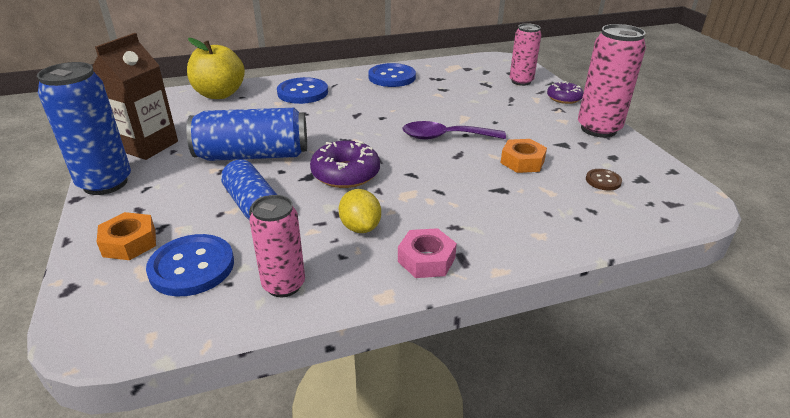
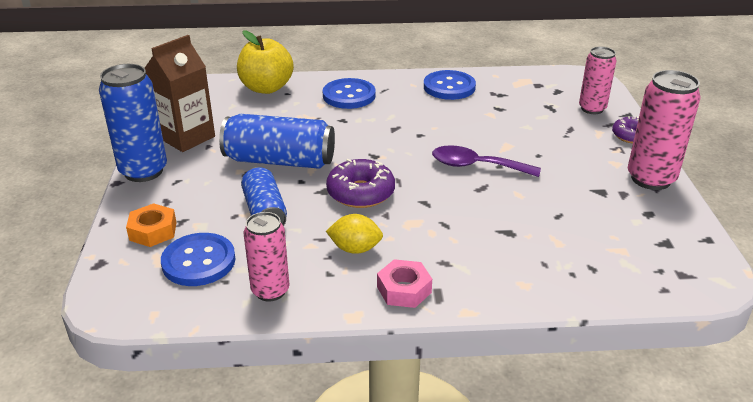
camera: 15 degrees right, 0 degrees up
(360, 227) = (355, 249): yellow lemon -> yellow lemon turned 75 degrees counterclockwise
(522, 161) = (545, 205): orange nut -> none
(603, 181) = (622, 238): brown button -> none

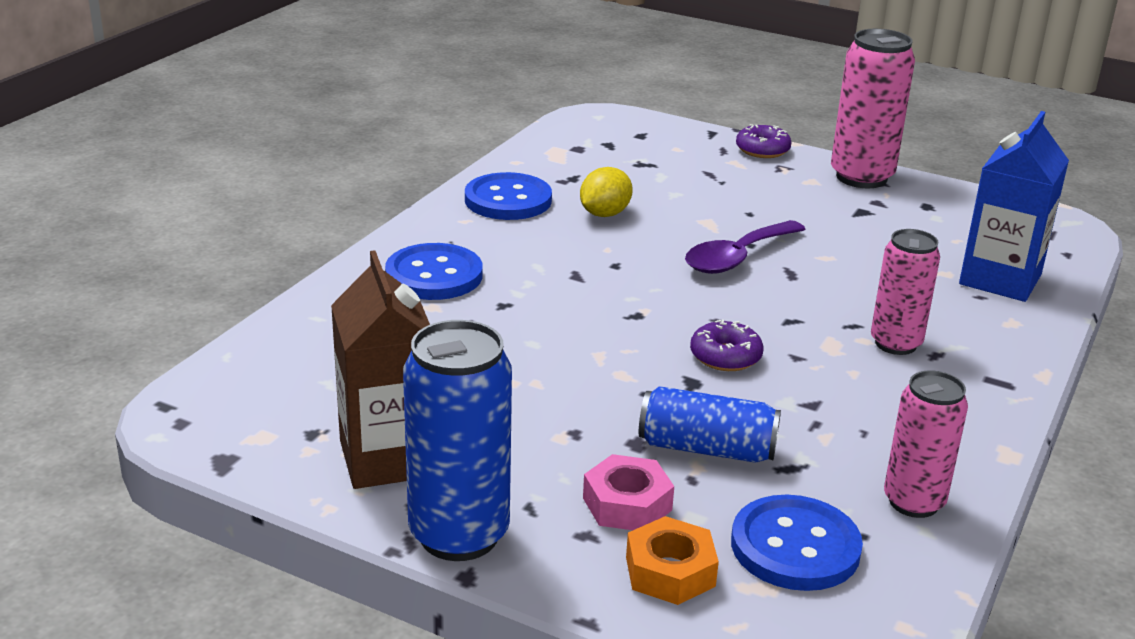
camera: 60 degrees left, 5 degrees down
(266, 88) = (309, 333): yellow apple -> none
(279, 160) = (568, 392): blue can -> none
(355, 249) = (861, 405): yellow lemon -> yellow lemon (604, 214)
(360, 193) = (725, 356): purple donut -> purple donut, size x0.65
(404, 289) = (975, 400): pink nut -> pink nut (627, 504)
(579, 267) = (1000, 279): none -> blue carton
(592, 109) = (677, 144): pink can -> pink can (895, 344)

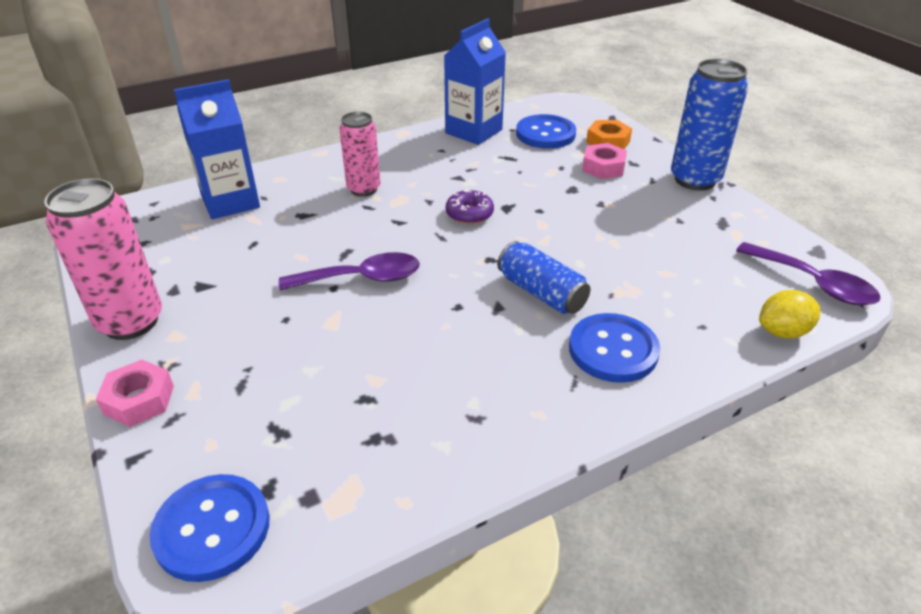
camera: 145 degrees left, 10 degrees up
(228, 409) = (813, 283): none -> purple spoon
(388, 458) = (716, 223): brown carton -> none
(508, 200) = (473, 428): blue button -> blue button (212, 529)
(604, 214) = (404, 367): yellow lemon -> yellow lemon (783, 332)
(706, 448) = (539, 176): blue can -> blue can (541, 293)
(762, 150) = (139, 400): purple donut -> pink nut
(913, 502) = (474, 131): pink can -> blue carton

